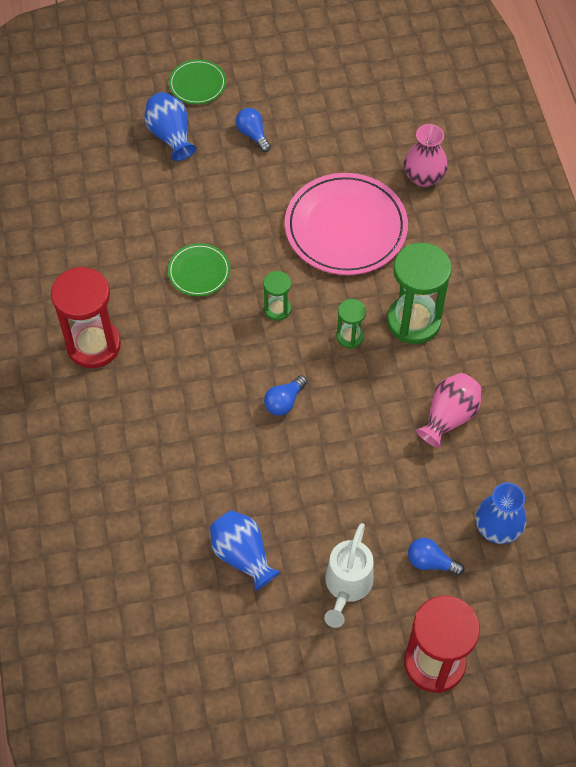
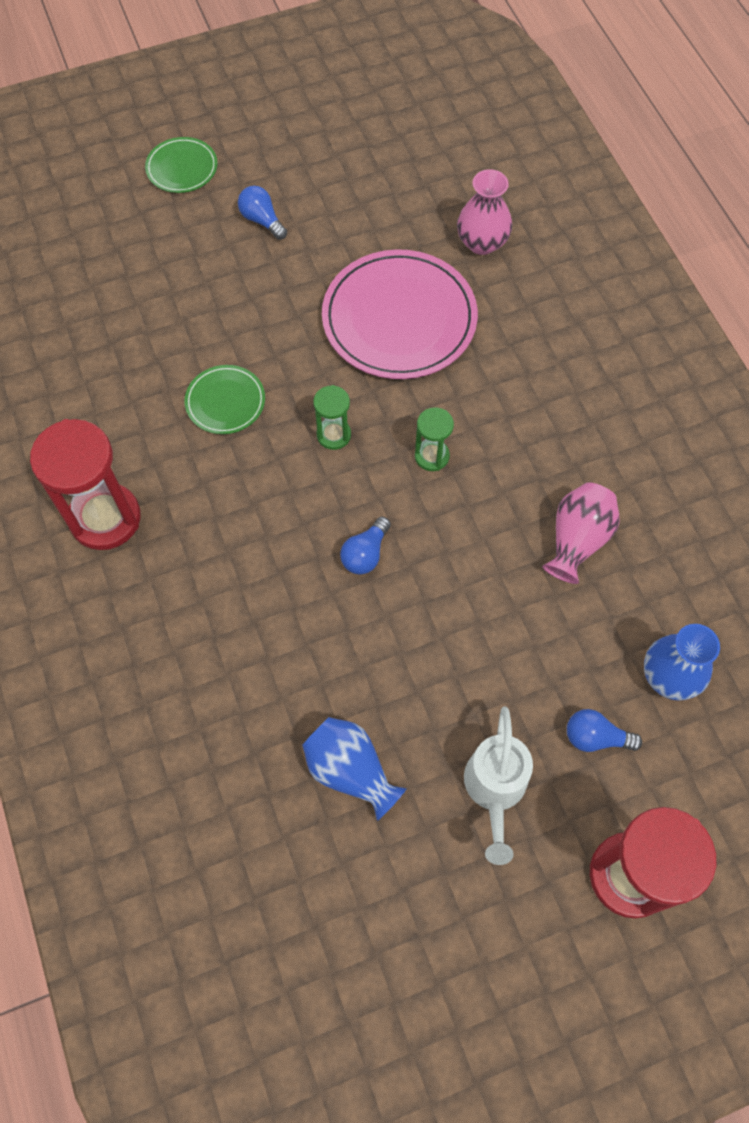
camera: 10 degrees left, 5 degrees up
(170, 136) = (159, 236): blue vase -> none
(413, 321) = (507, 424): green hourglass -> none

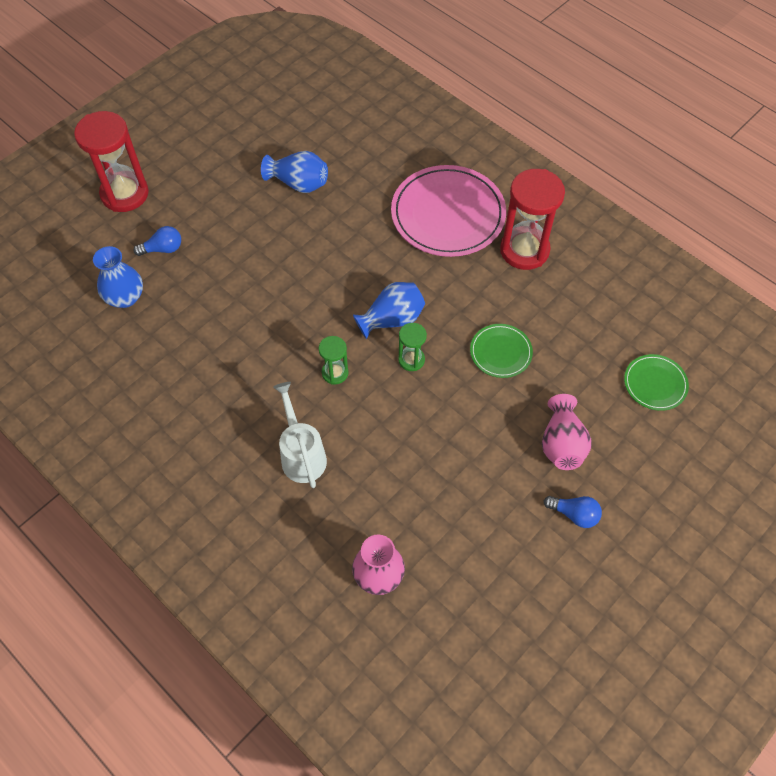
camera: 155 degrees right, 5 degrees down
(182, 168) = (676, 537): green plate -> green plate (655, 384)
(329, 495) = (392, 319): none -> blue vase
(365, 554) = (348, 293): blue light bulb -> none
(399, 319) = (412, 471): pink plate -> pink plate (448, 214)
(494, 790) = (213, 204): white watering can -> white watering can (301, 454)
(577, 540) = (210, 356): pink vase -> pink vase (562, 444)

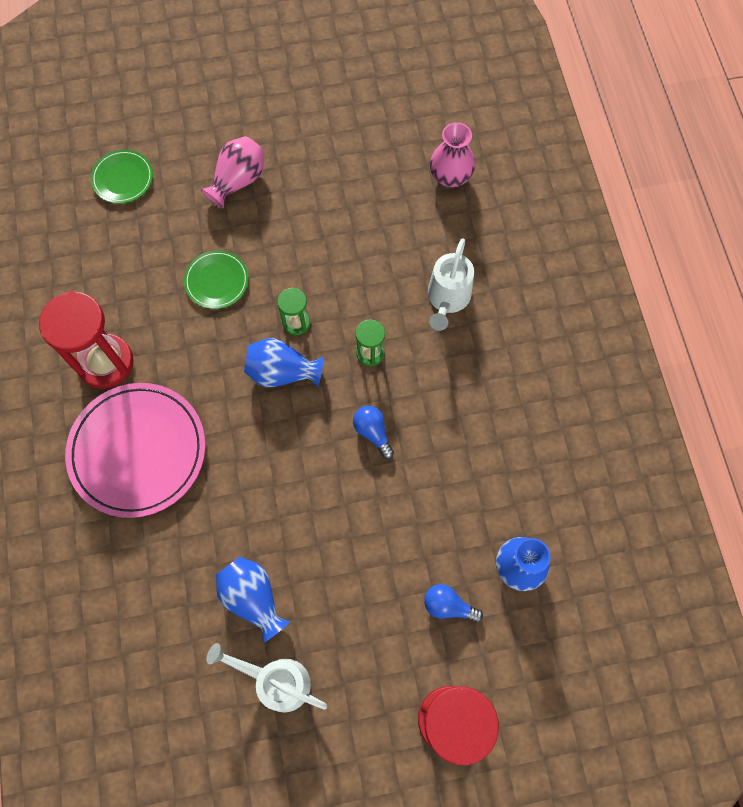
camera: 145 degrees left, 10 degrees up
(250, 154) = (276, 681): none -> white watering can
(574, 514) = (276, 130): blue light bulb -> blue light bulb (373, 432)

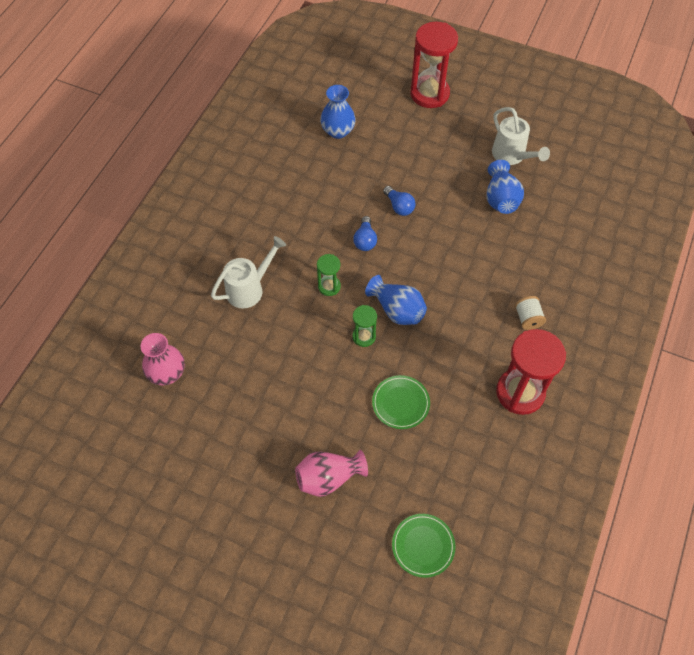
camera: 145 degrees left, 10 degrees down
(138, 451) = (528, 318): pink plate -> white spool
(448, 605) = (391, 136): blue light bulb -> blue light bulb (399, 206)

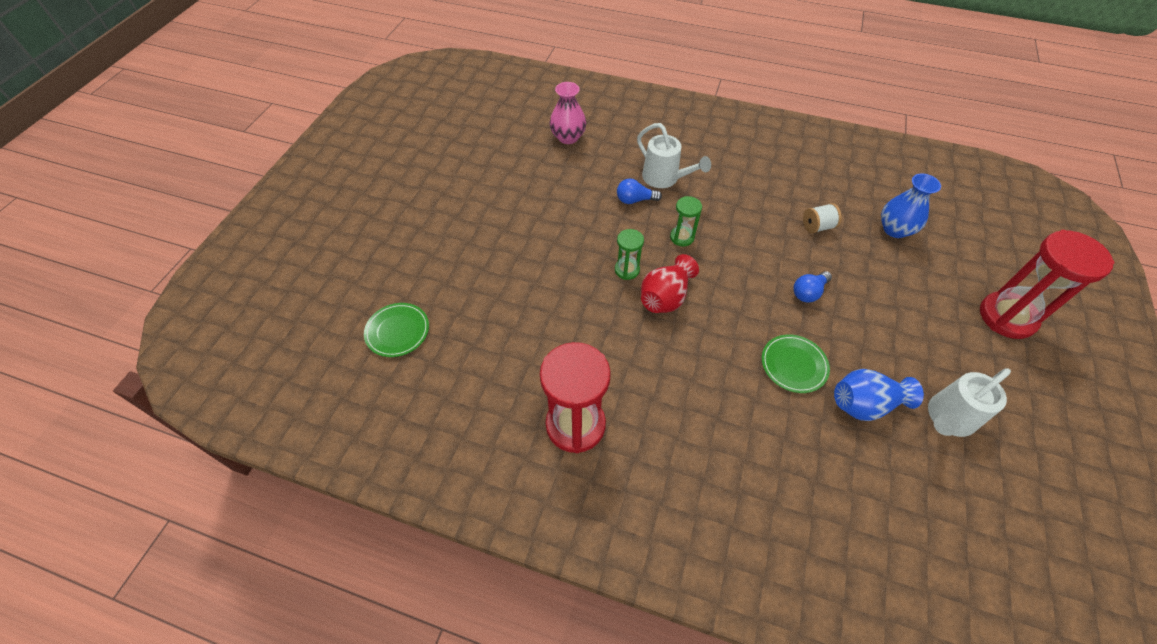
camera: 85 degrees right, 5 degrees down
(328, 478) = (470, 253): pink vase -> none
(365, 240) = (750, 263): blue light bulb -> blue light bulb (635, 200)
(397, 310) = (665, 297): blue vase -> red vase
(400, 403) = (552, 305): green plate -> green plate (794, 365)
(528, 318) = (682, 435): white spool -> white spool (817, 227)

